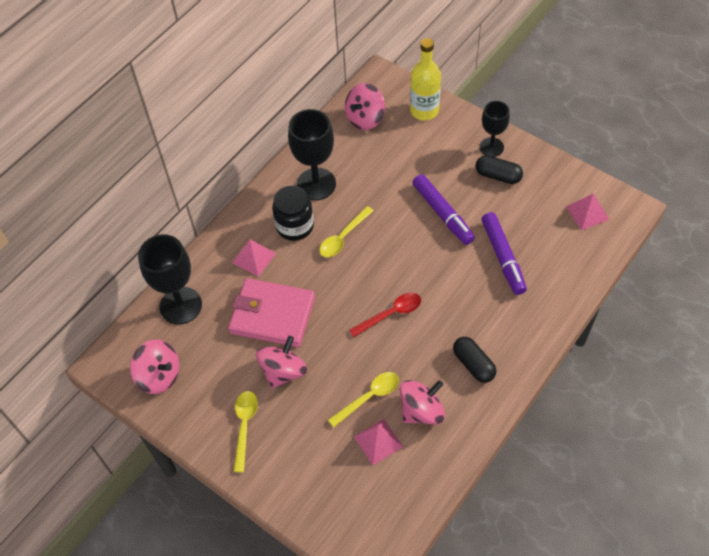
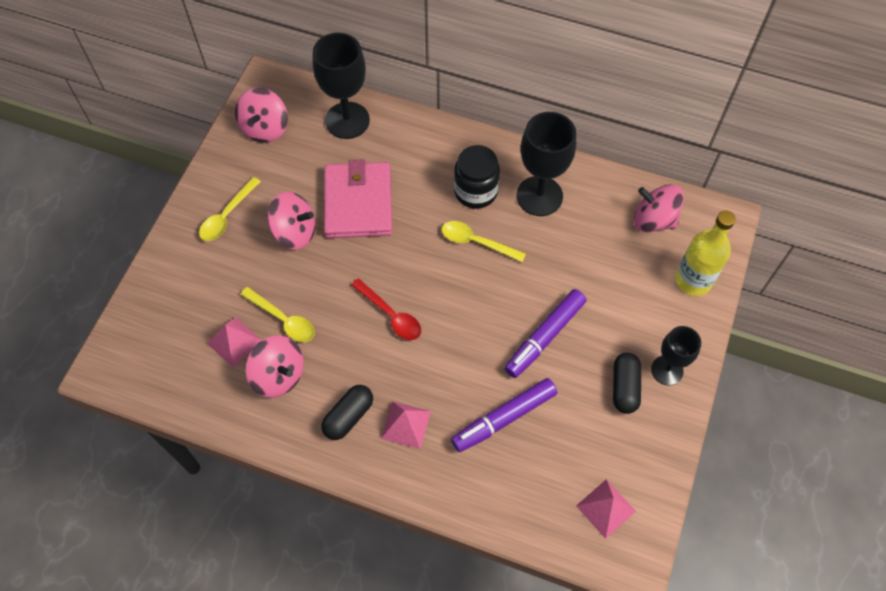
camera: 70 degrees right, 5 degrees up
(245, 426) = (227, 216): yellow spoon -> yellow spoon turned 135 degrees clockwise
(254, 257) = (423, 166): pink pyramid -> pink pyramid (406, 424)

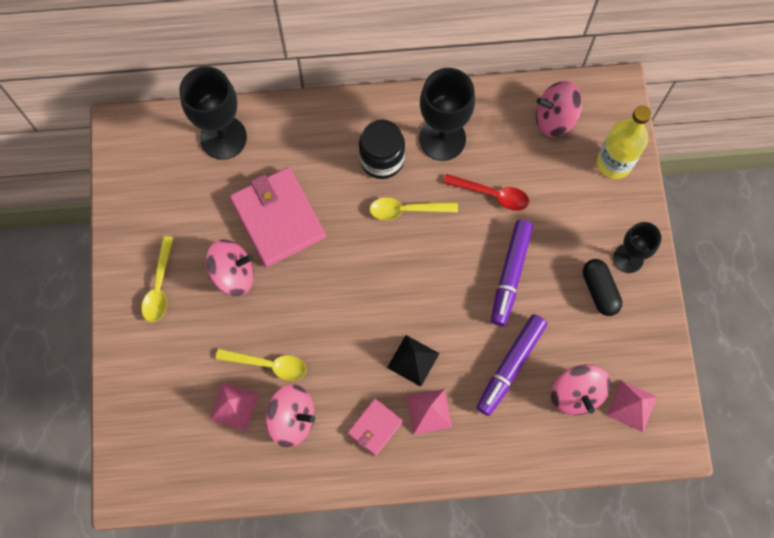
camera: 25 degrees left, 10 degrees up
(265, 128) = (147, 180): pink spinning top -> pink spinning top (576, 394)
(348, 416) = (375, 427): black capsule -> pink wallet
(391, 315) = (364, 316): red spoon -> red spoon (492, 194)
(415, 373) = (413, 360): none -> black pyramid

